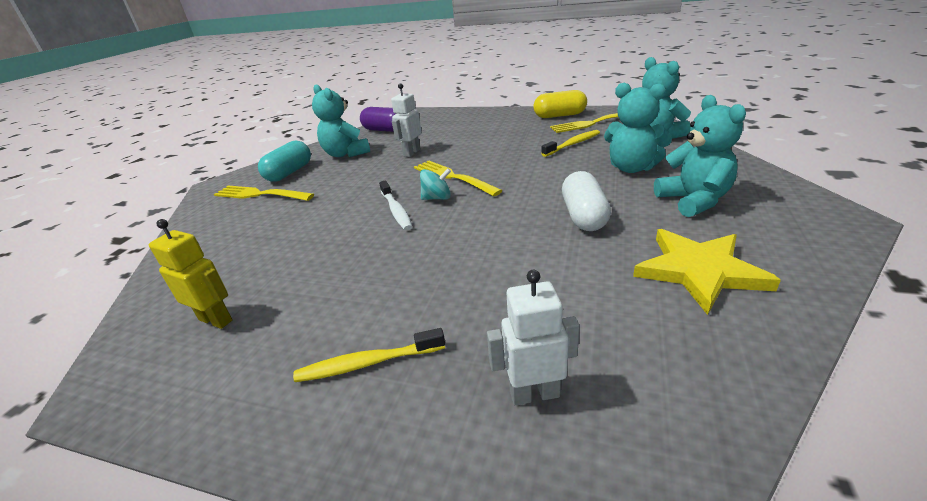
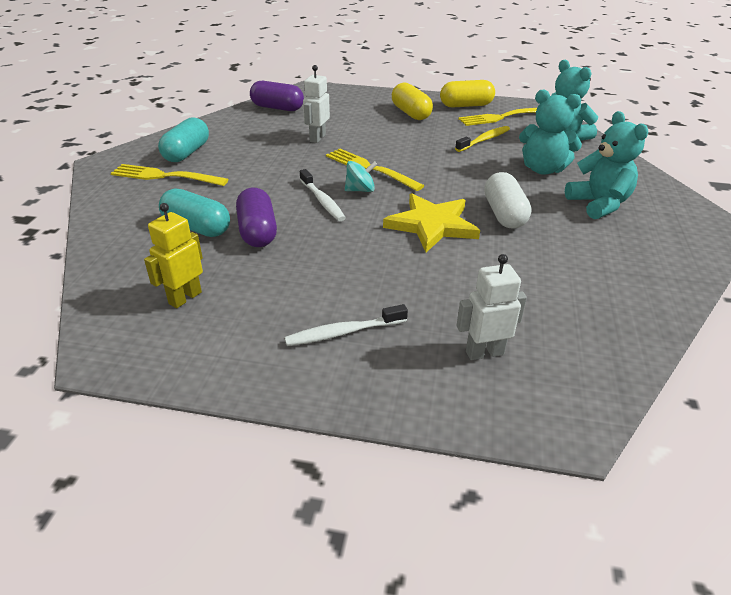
camera: 10 degrees left, 5 degrees up
(216, 320) = (185, 298): yellow robot -> yellow robot turned 75 degrees counterclockwise
(265, 242) = (197, 227): none -> turquoise capsule
(321, 244) = (257, 232): none -> purple capsule
(345, 154) = (243, 134): turquoise teddy bear -> none
(367, 363) = (343, 332): yellow toothbrush -> white toothbrush
(505, 126) = (410, 113): none -> yellow capsule
(699, 271) = (603, 265): yellow star -> yellow star (432, 225)

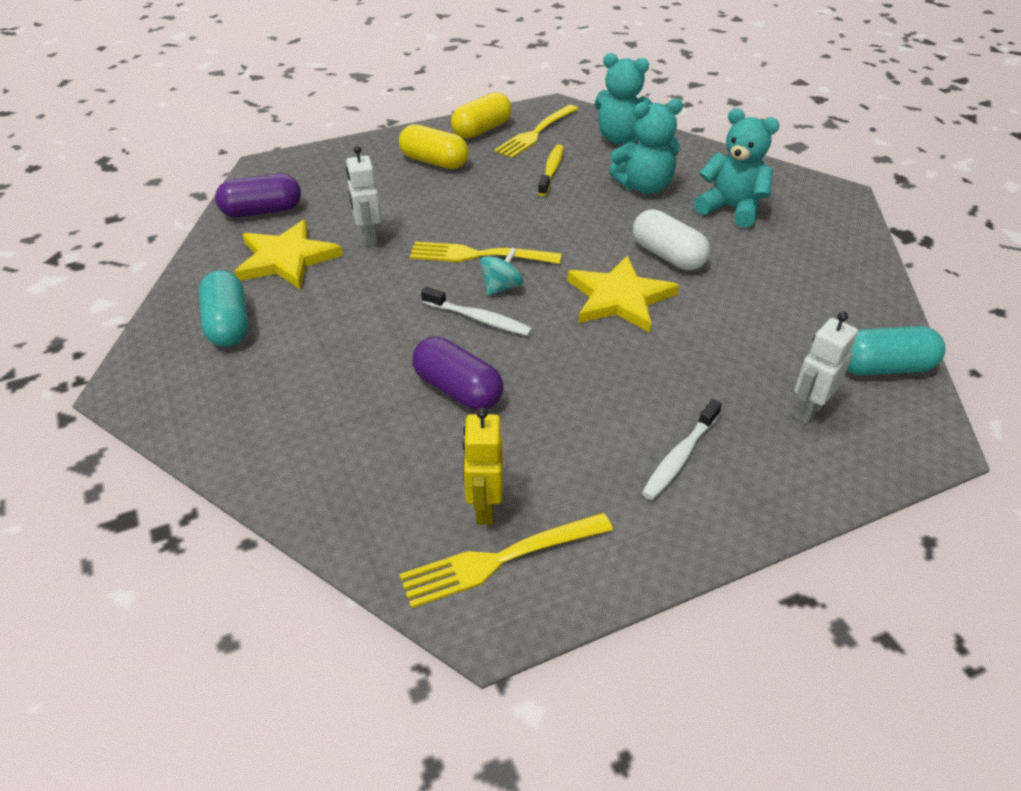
camera: 35 degrees left, 5 degrees up
(165, 176) = (245, 370): yellow fork -> yellow fork (500, 560)
(197, 227) = (382, 418): turquoise capsule -> turquoise capsule (884, 368)
(258, 134) = (286, 259): none -> yellow star

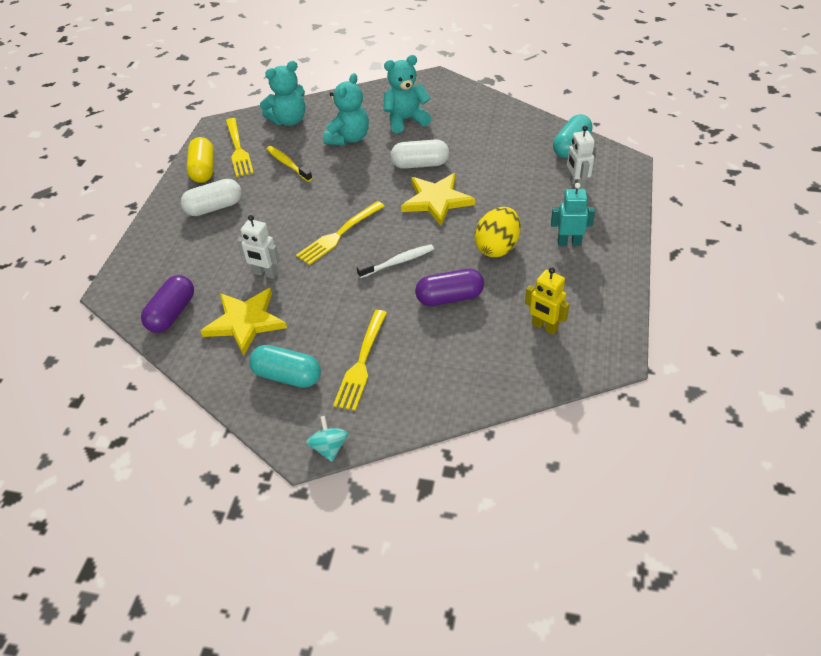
camera: 50 degrees left, 5 degrees up
(434, 162) = (214, 207): yellow capsule -> white capsule
(500, 560) = (582, 337): yellow fork -> yellow fork (361, 363)
(501, 287) = (379, 240): turquoise spinning top -> turquoise spinning top (329, 447)
(592, 390) = (497, 247): none -> yellow egg
(680, 457) = (569, 242): white toothbrush -> turquoise robot

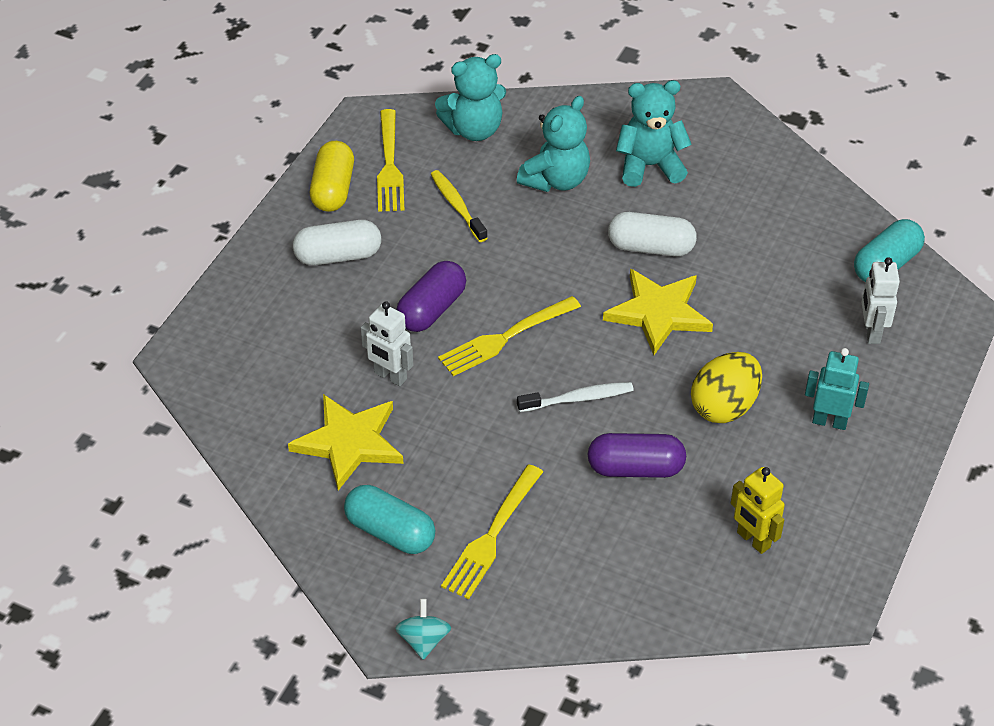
camera: 10 degrees right, 0 degrees up
(172, 313) = (253, 408): purple capsule -> purple capsule (432, 309)

